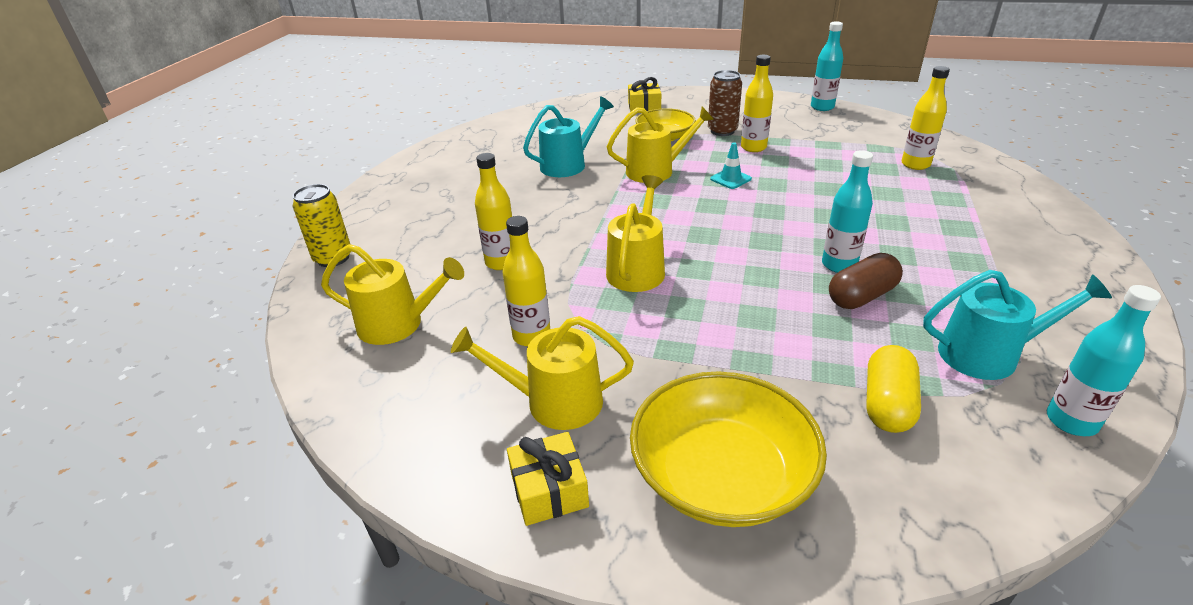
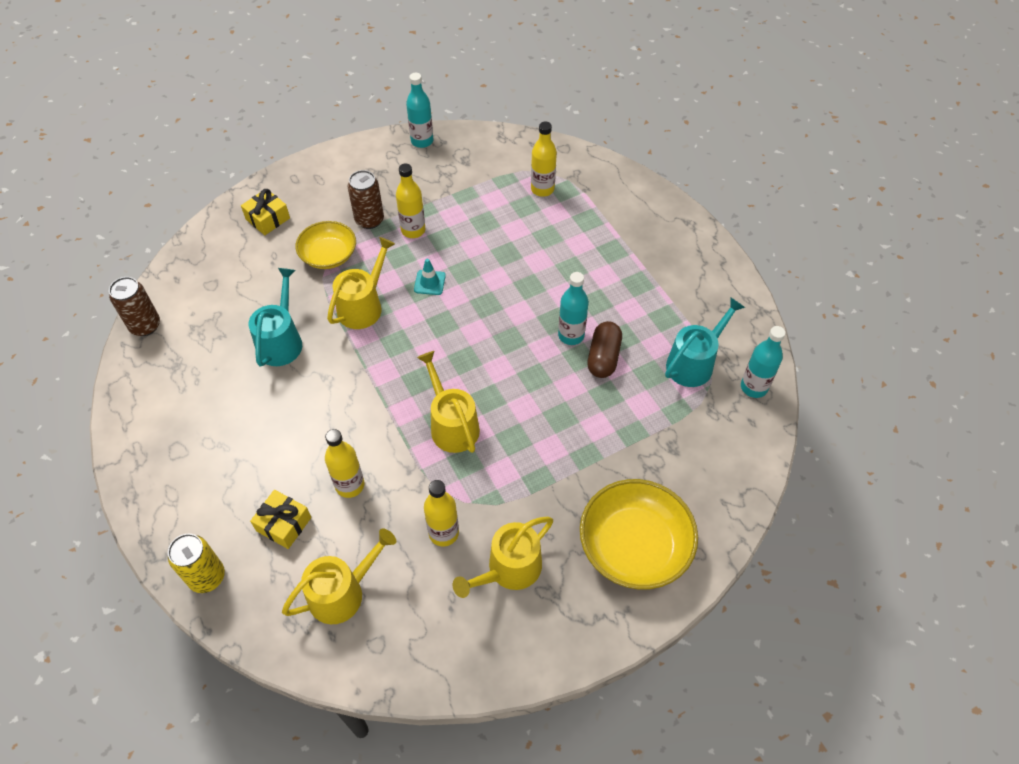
camera: 45 degrees left, 20 degrees up
(493, 125) = (145, 326): none -> brown can
(549, 490) = (564, 624): yellow gift -> yellow gift (284, 524)
(887, 404) = (673, 437): yellow capsule -> none

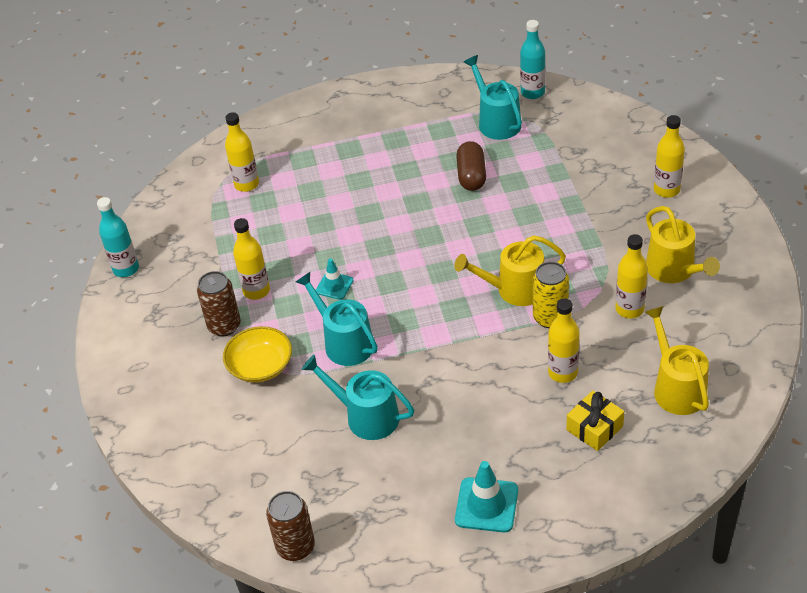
camera: 70 degrees left, 10 degrees down
(190, 450) = (486, 505): none -> turquoise traffic cone
(207, 577) = (641, 494): yellow can -> yellow can (550, 318)
(268, 218) = (178, 418): yellow gift -> none
(363, 306) = (344, 342): yellow watering can -> turquoise watering can
(571, 335) = (439, 193): turquoise bottle -> none
(603, 357) = (471, 176): brown capsule -> brown capsule turned 60 degrees clockwise
(634, 545) = (666, 190): yellow bowl -> yellow bottle

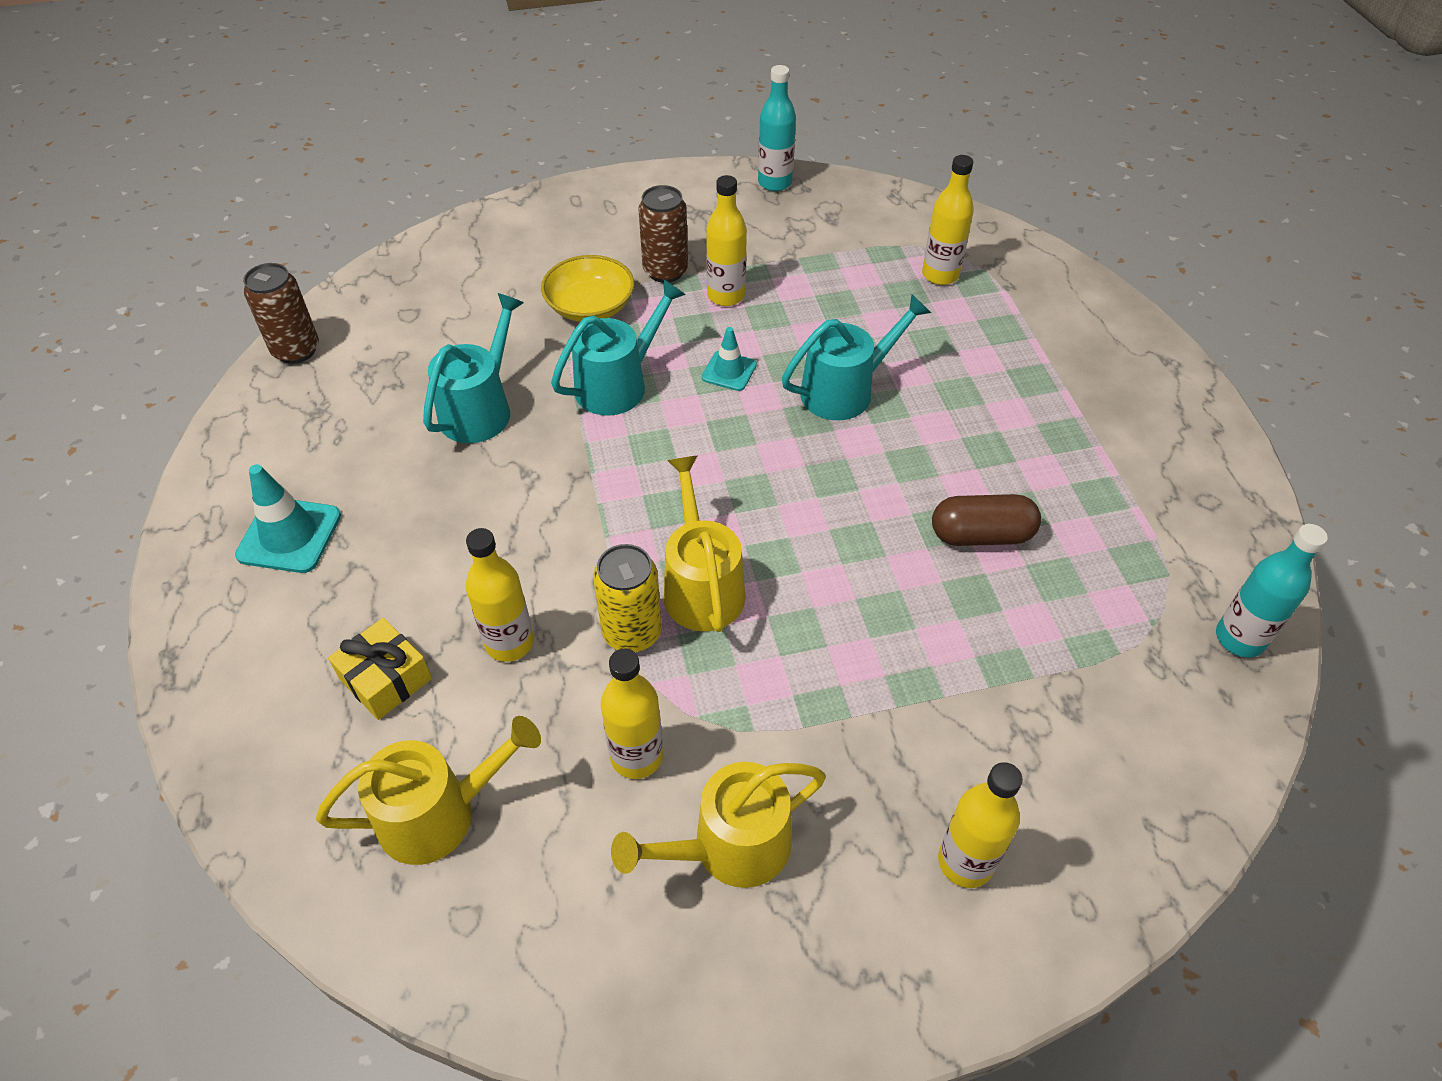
camera: 85 degrees right, 5 degrees up
(496, 122) = (1137, 576): turquoise watering can -> turquoise watering can (844, 391)

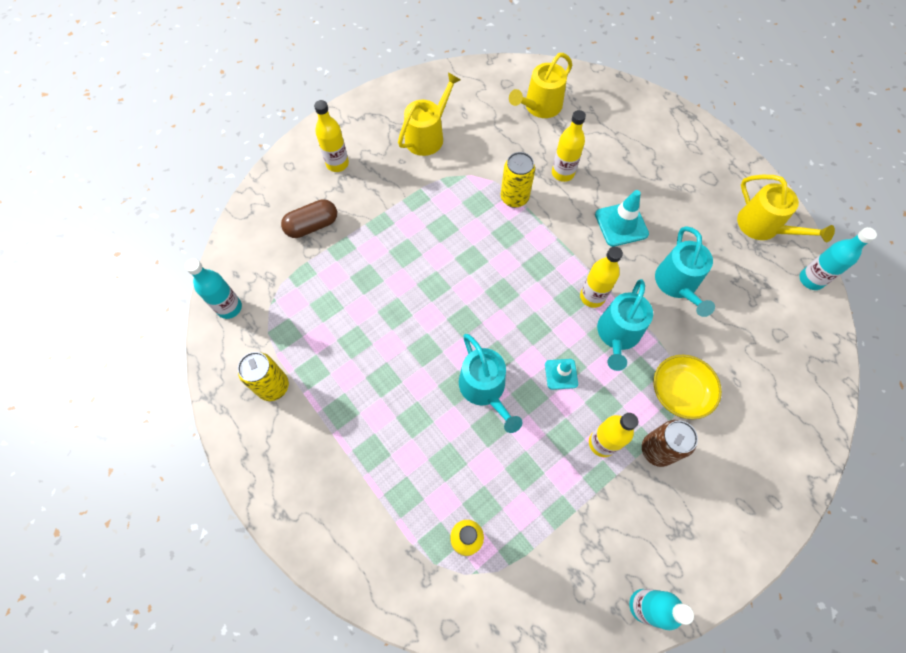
camera: 155 degrees right, 15 degrees up
(289, 535) = (699, 179): turquoise traffic cone -> turquoise traffic cone (621, 224)
(296, 350) = (811, 280): brown can -> turquoise bottle
(386, 679) = (600, 140): yellow gift -> none
(636, 756) = (480, 151): yellow bottle -> yellow bottle (592, 297)
(702, 586) = (496, 231): yellow watering can -> yellow watering can (763, 226)
(844, 391) = (484, 389): turquoise watering can -> turquoise watering can turned 60 degrees counterclockwise
(981, 535) = (371, 316): brown capsule -> brown capsule (312, 226)
(1166, 497) = (273, 386): none -> yellow can

